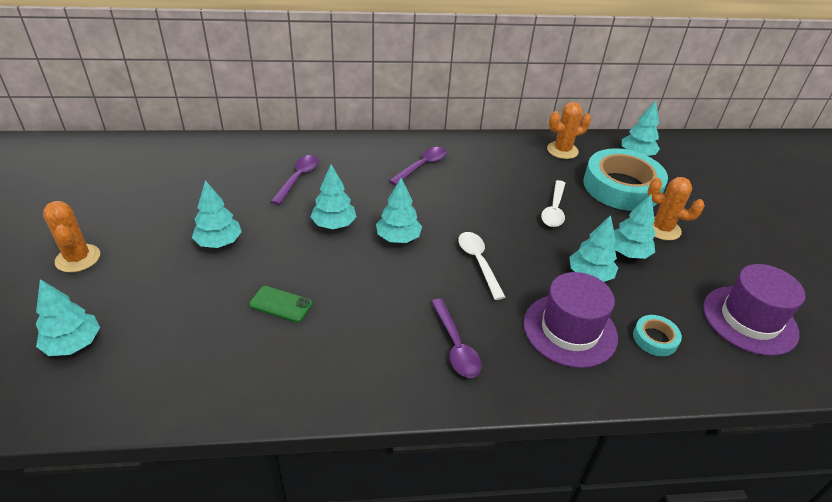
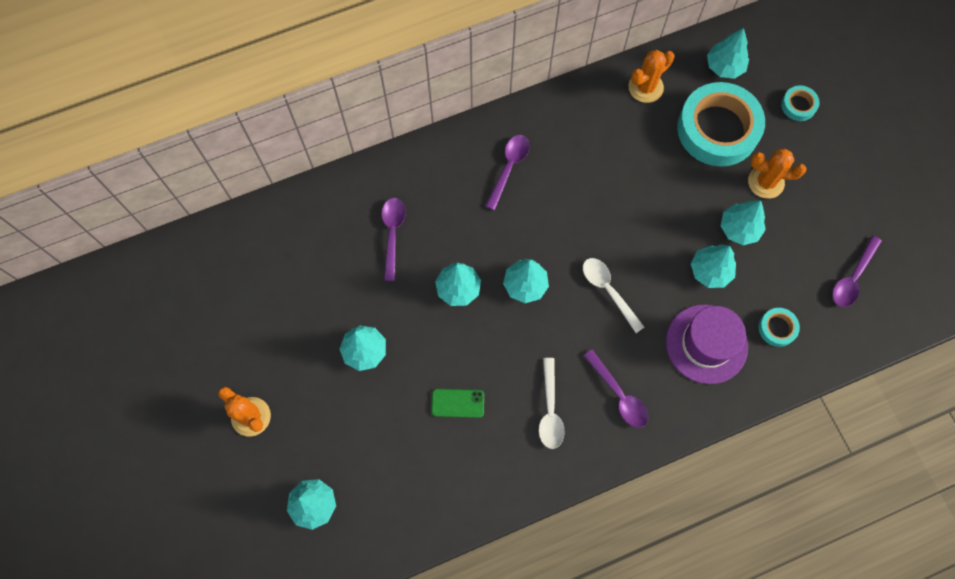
camera: 15 degrees left, 30 degrees up
(554, 210) = (659, 190): white spoon -> white spoon (550, 410)
(702, 190) = (798, 105): none -> turquoise tape
(749, 320) = (852, 278): purple hat -> purple spoon

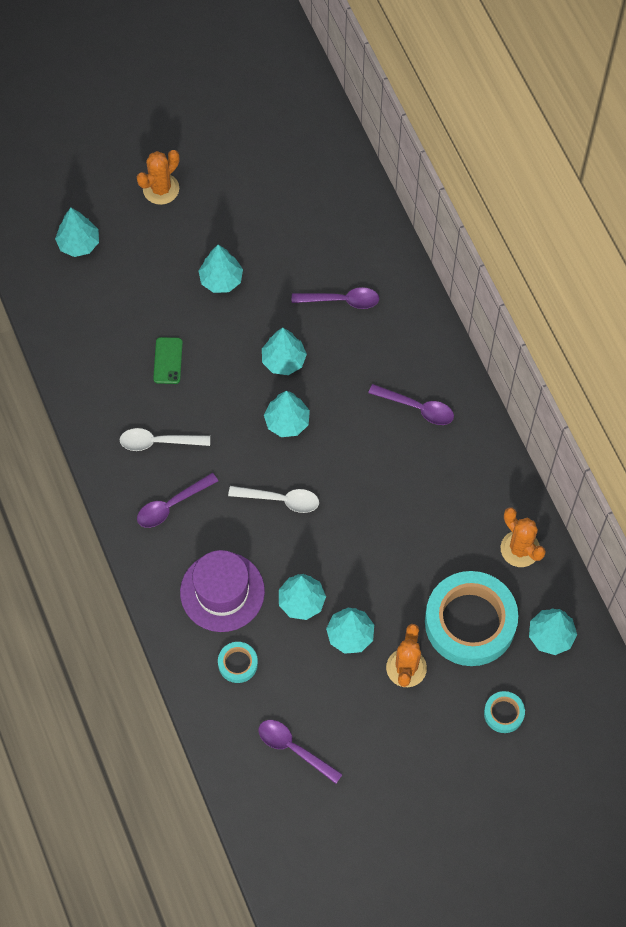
camera: 90 degrees right, 5 degrees down
(608, 290) = (280, 500): white spoon -> white spoon turned 45 degrees clockwise

